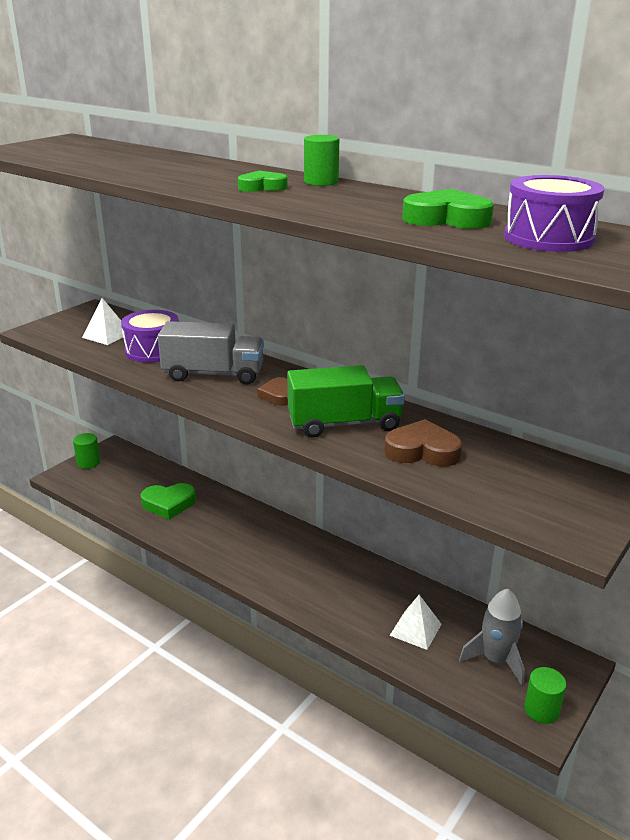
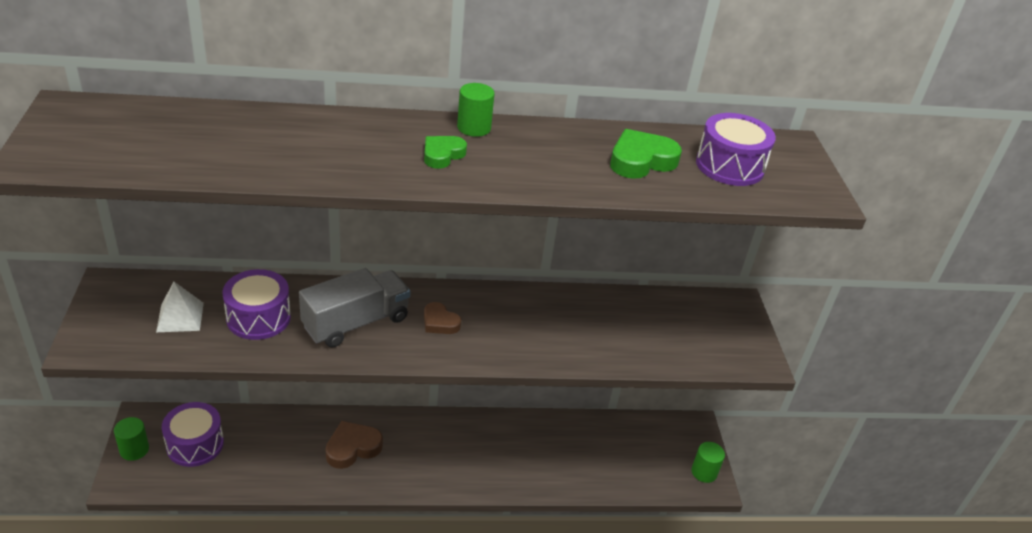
camera: 45 degrees left, 10 degrees up
(125, 475) = (195, 444): none -> purple drum
(168, 504) = (276, 453): green heart -> none
(344, 424) = (524, 329): green truck -> none
(415, 629) = (584, 458): white pyramid -> none
(422, 451) = (603, 330): brown heart -> brown heart (352, 448)
(495, 660) = (651, 451): grey rocket -> none

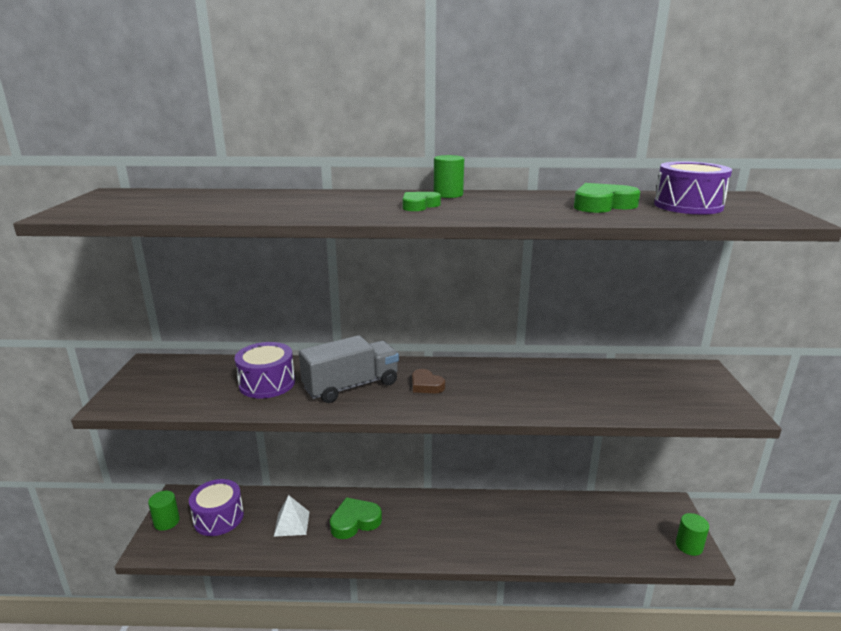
camera: 10 degrees right, 15 degrees down
(180, 317) = (200, 383): white pyramid -> white pyramid (292, 523)
(352, 448) = (355, 521): brown heart -> green heart

